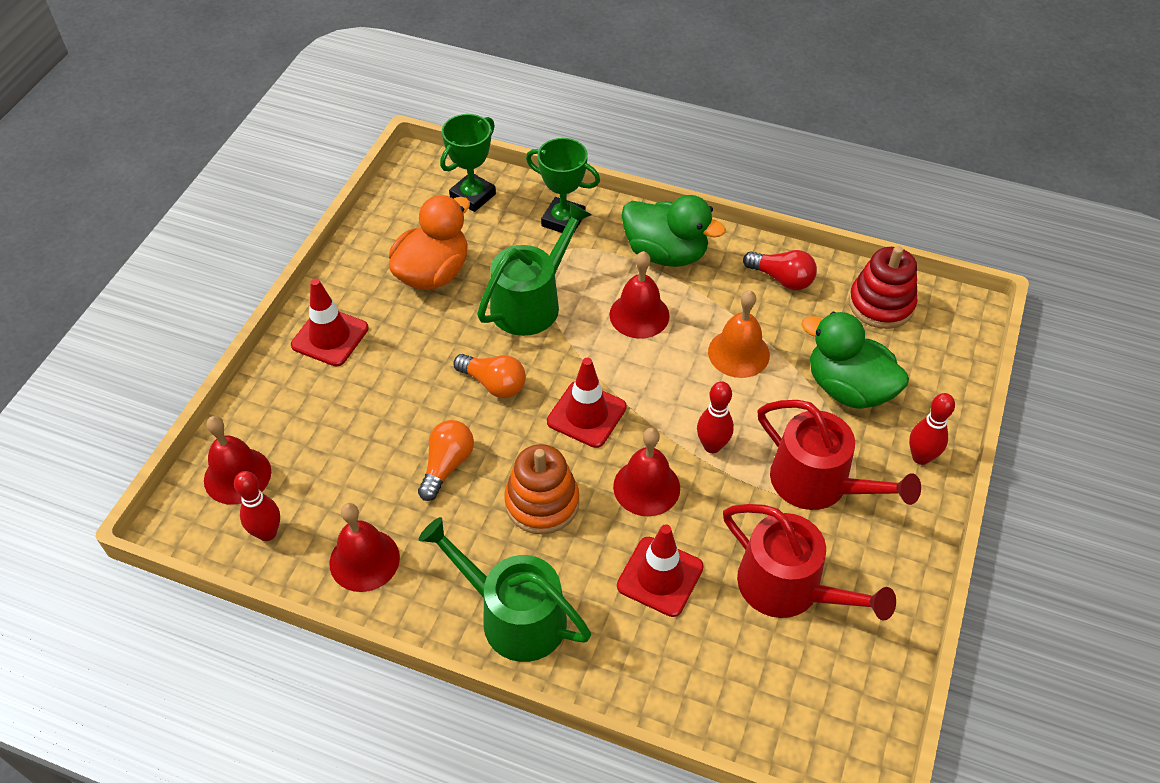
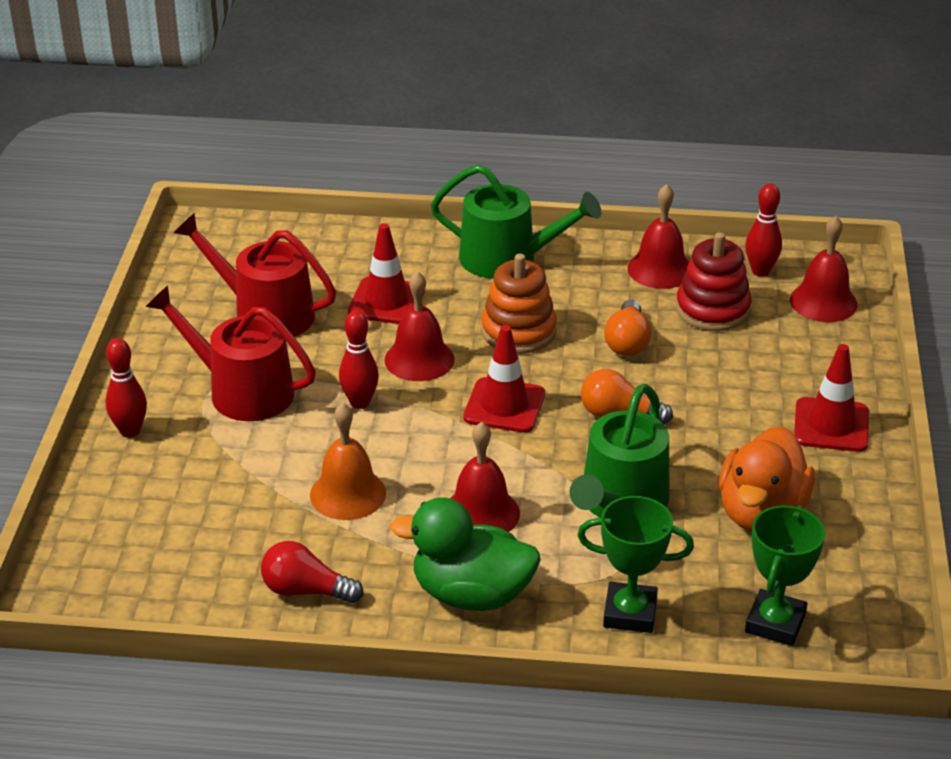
camera: 165 degrees right, 15 degrees down
(848, 388) = (212, 480): green duck -> none
(881, 304) = (170, 583): red stacking toy -> red stacking toy (712, 309)

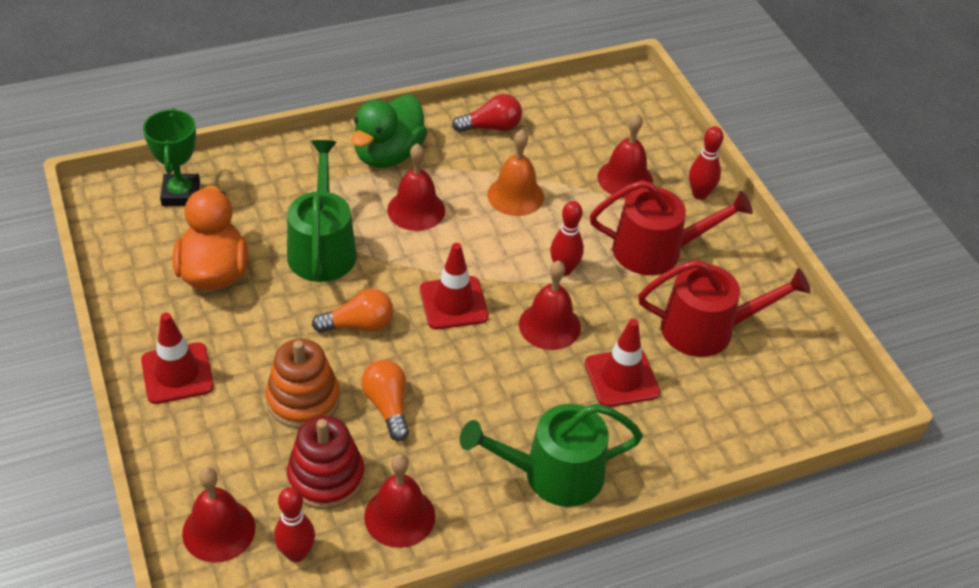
camera: 150 degrees right, 10 degrees up
(198, 473) = (625, 179): none -> red bell
(471, 594) = (388, 154): green duck -> green duck turned 135 degrees clockwise
(518, 331) = (488, 384): orange stacking toy -> orange stacking toy (303, 399)
(630, 613) = (280, 172): green trophy -> none

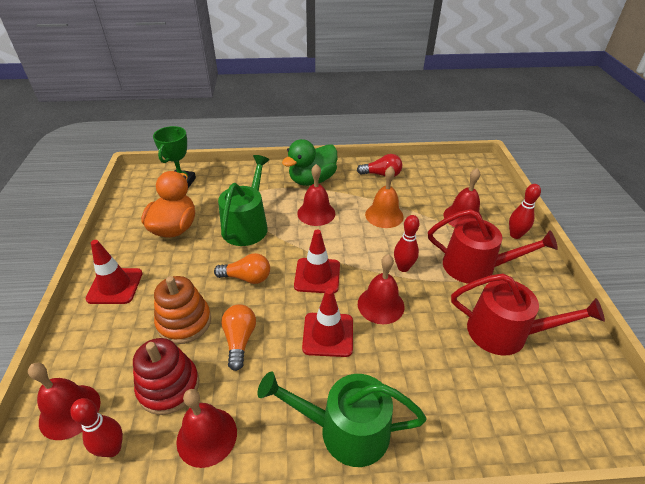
camera: 20 degrees right, 5 degrees down
(621, 378) = (426, 358): red traffic cone -> red traffic cone (328, 334)

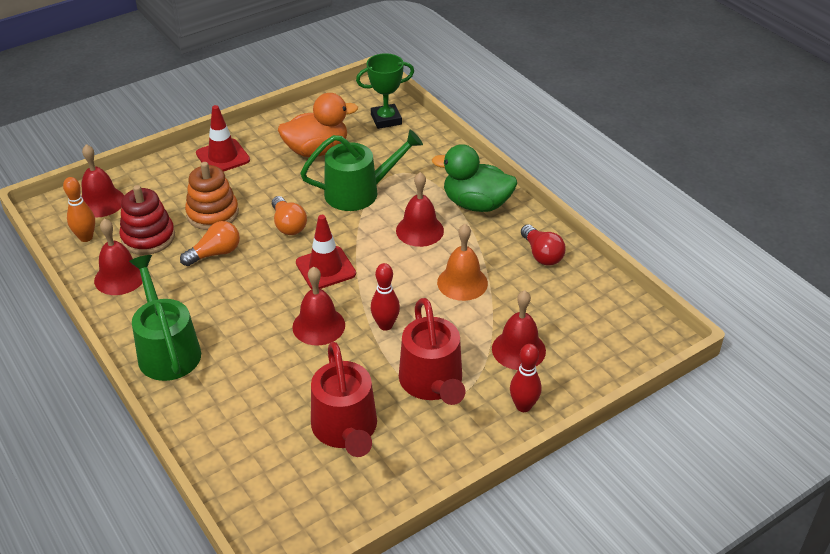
camera: 60 degrees right, 0 degrees up
(112, 449) = (86, 237): red bowling pin -> orange bowling pin
(328, 334) = (257, 303): red traffic cone -> none

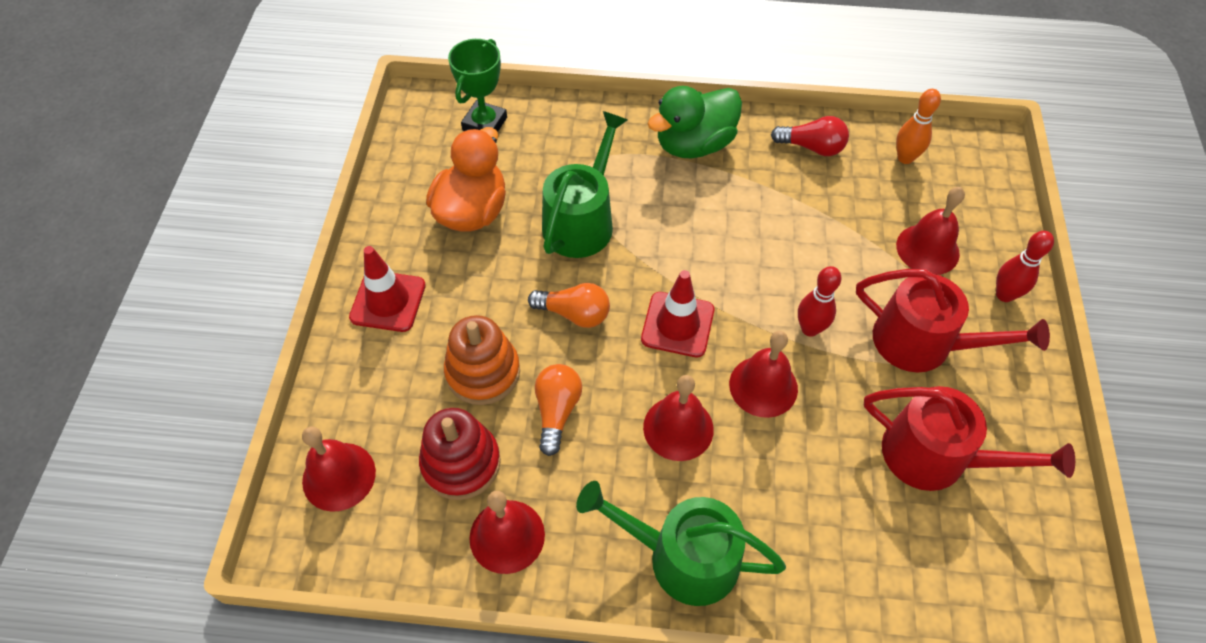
camera: 50 degrees left, 15 degrees up
(86, 237) = (393, 532): orange bowling pin -> orange bowling pin (905, 158)
(419, 230) = (691, 211): red bell -> red bell (678, 428)
(462, 282) = (799, 229): orange bell -> none

